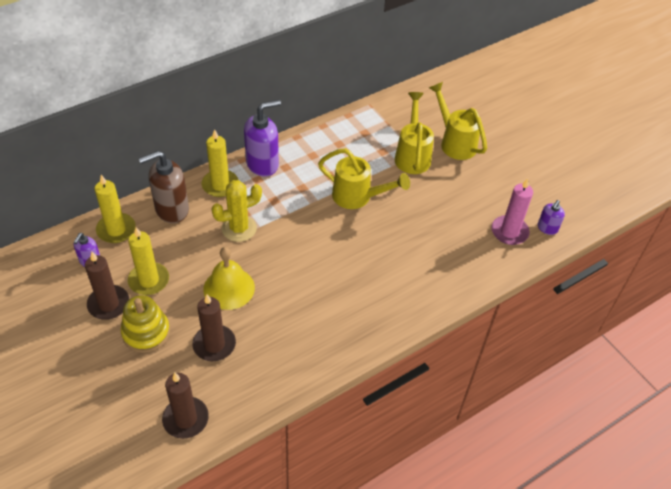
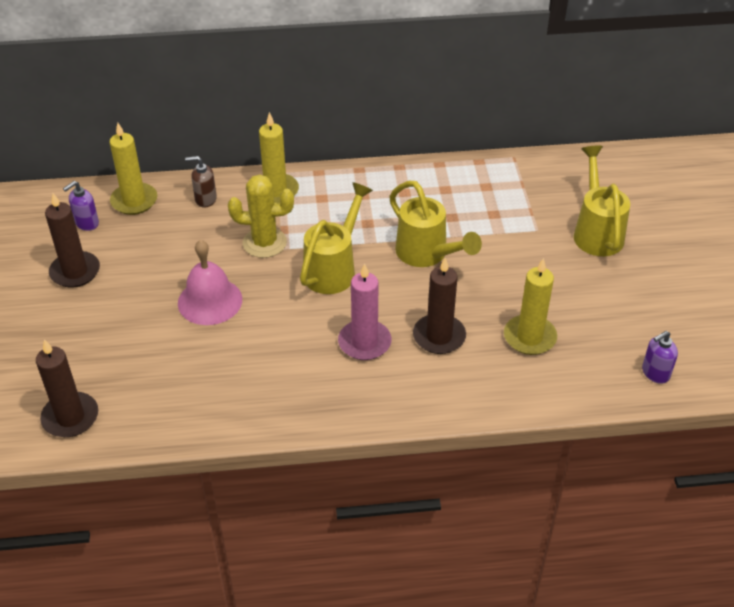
camera: 30 degrees right, 5 degrees down
(146, 332) = (92, 314): yellow stacking toy -> none
(149, 280) = (131, 263): yellow candle -> yellow candle (529, 337)
(171, 209) = (205, 199): brown soap dispenser -> brown soap dispenser, size x0.53
(214, 344) = (153, 353): brown candle -> brown candle (439, 336)
(229, 288) = (210, 301): yellow bell -> pink bell
(262, 164) = (339, 184): purple soap dispenser -> none
(412, 155) = (529, 229): yellow watering can -> yellow watering can (334, 268)
(509, 232) = (598, 359): pink candle -> pink candle (364, 342)

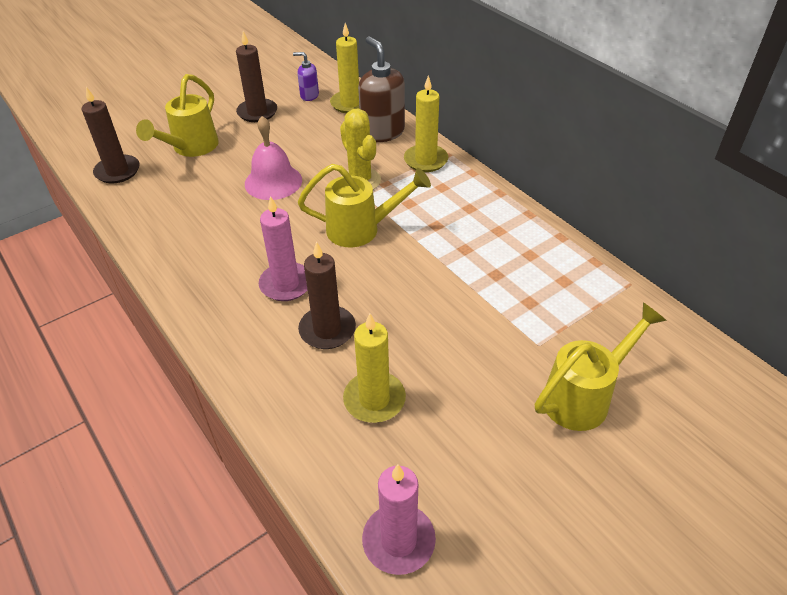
camera: 60 degrees right, 0 degrees up
(205, 199) = (382, 132): brown soap dispenser -> brown soap dispenser, size x1.88
(427, 255) = (428, 279): yellow watering can -> yellow watering can (190, 148)
(655, 373) = (398, 541): purple soap dispenser -> pink candle

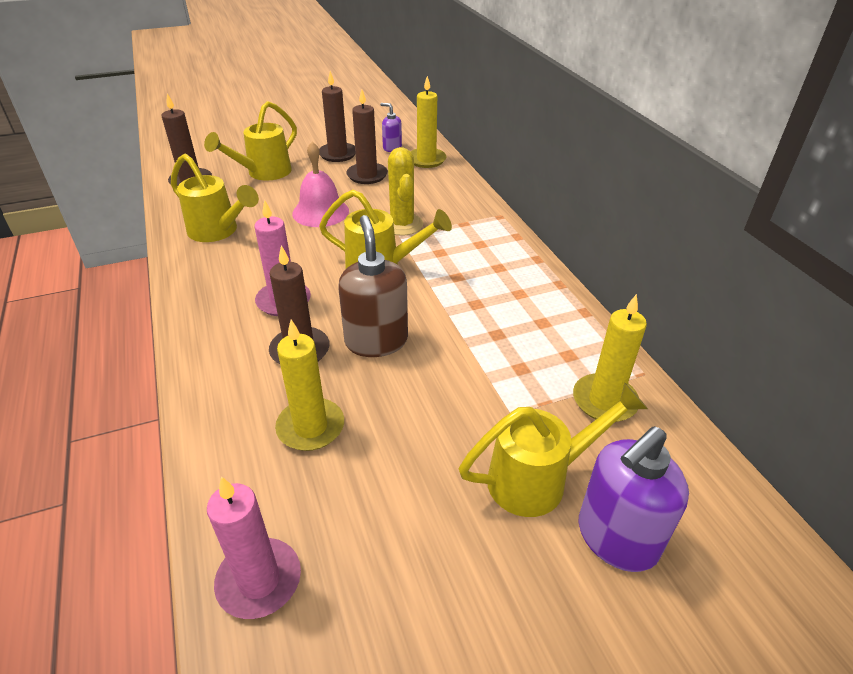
camera: 15 degrees right, 5 degrees down
(180, 224) = (218, 232): none -> yellow watering can
(299, 132) = (367, 175): none -> brown candle
(382, 132) = (445, 188): brown soap dispenser -> brown soap dispenser (376, 341)
(426, 160) = (475, 218): yellow candle -> yellow candle (604, 401)
(661, 429) = (616, 538): none -> purple soap dispenser

